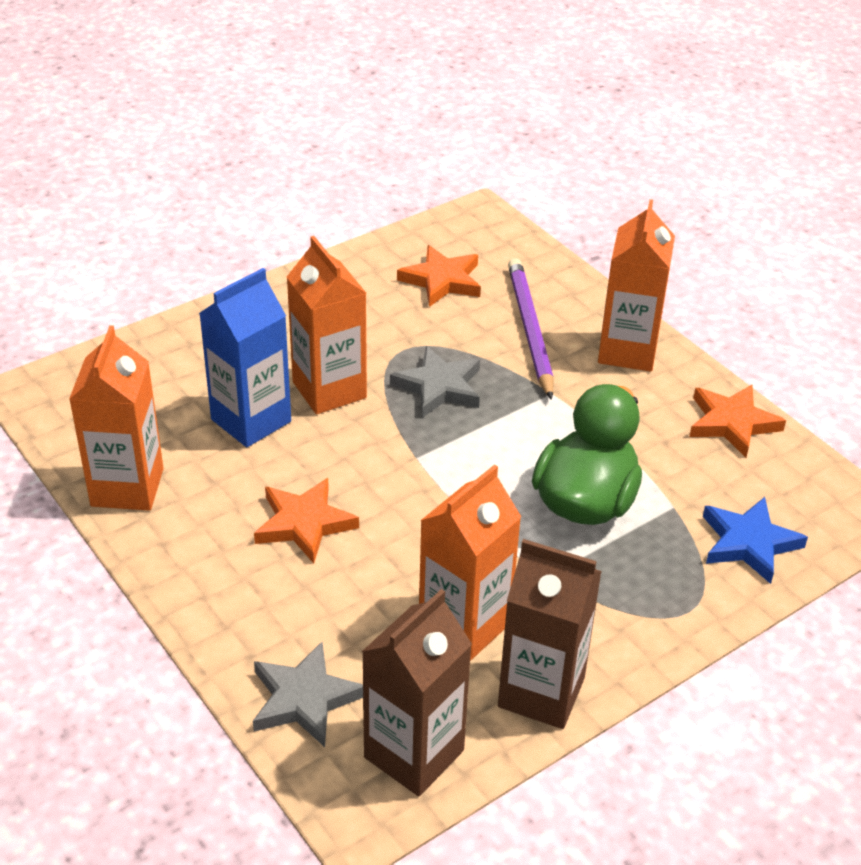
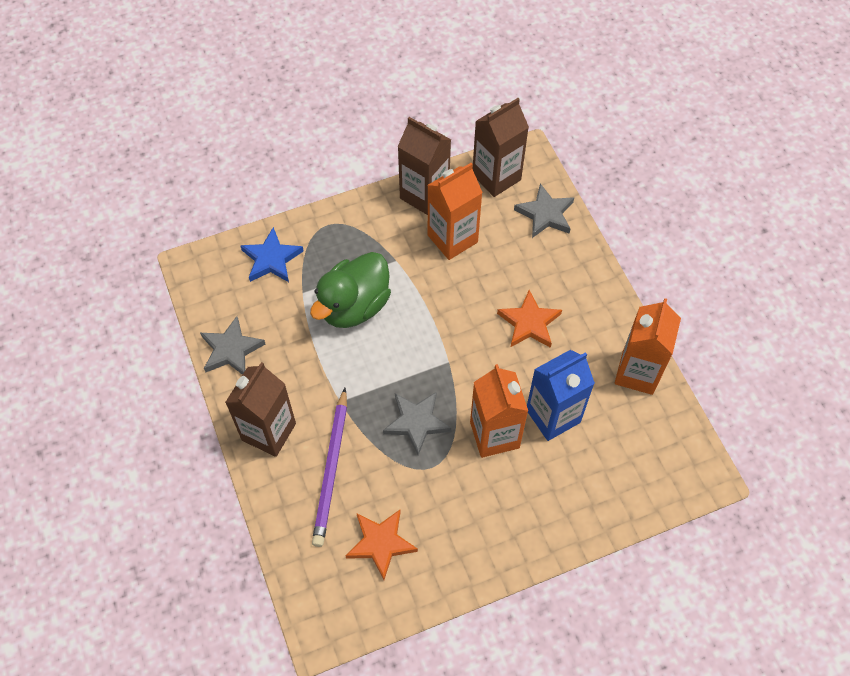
camera: 165 degrees left, 20 degrees up
(627, 351) = (269, 432): orange carton -> brown carton
(732, 423) = (231, 349): orange star -> grey star

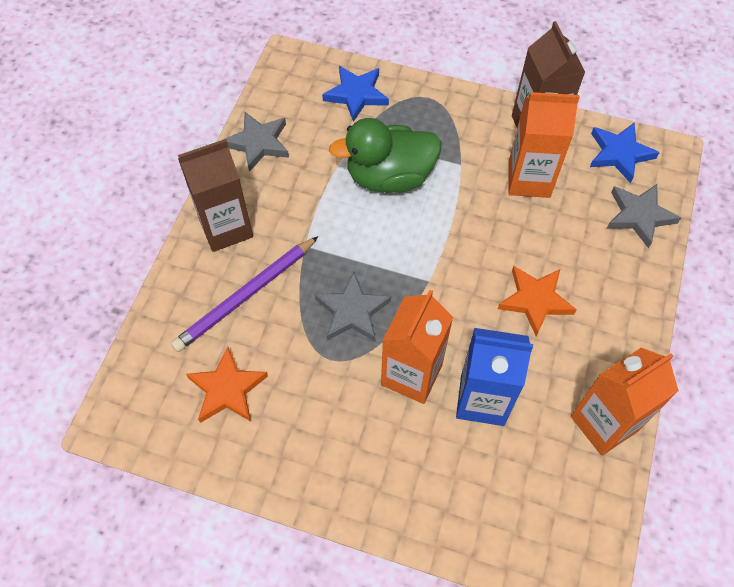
camera: 40 degrees right, 0 degrees up
(496, 177) = (619, 154): brown carton -> blue star

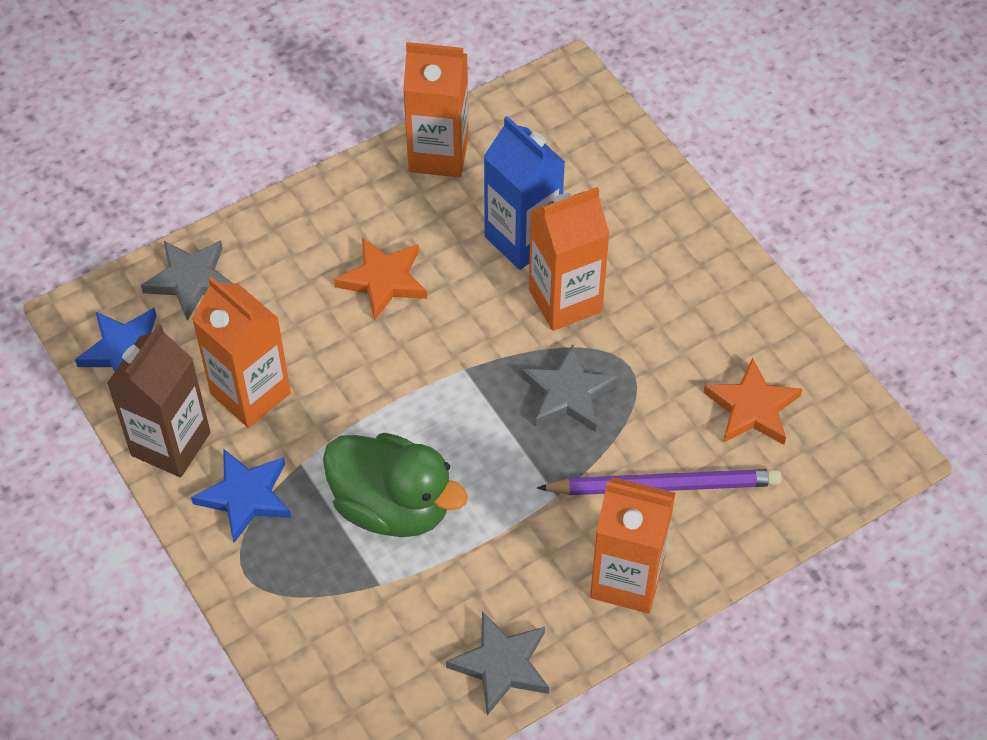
camera: 140 degrees left, 5 degrees down
(226, 228) = (627, 579): brown carton -> orange carton
(356, 95) = (323, 644): blue star -> blue star (245, 496)

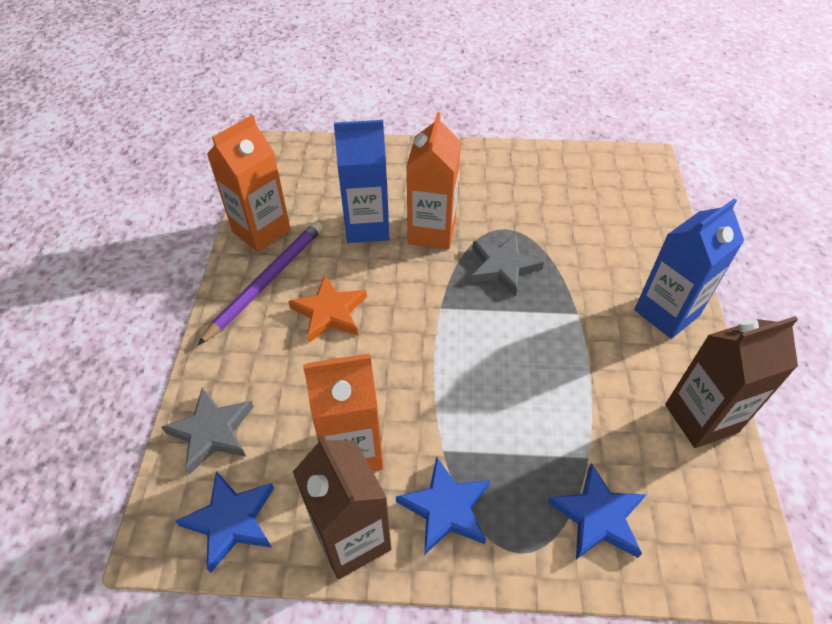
camera: 55 degrees left, 5 degrees down
(322, 619) = (598, 516): none -> blue star
(392, 506) = (524, 411): green duck -> none
(501, 665) = (701, 418): grey star -> brown carton
(627, 579) = (666, 313): orange carton -> blue carton
(664, 485) = (605, 259): purple pencil -> purple pencil (266, 281)
(752, 407) = (576, 194): orange star -> none

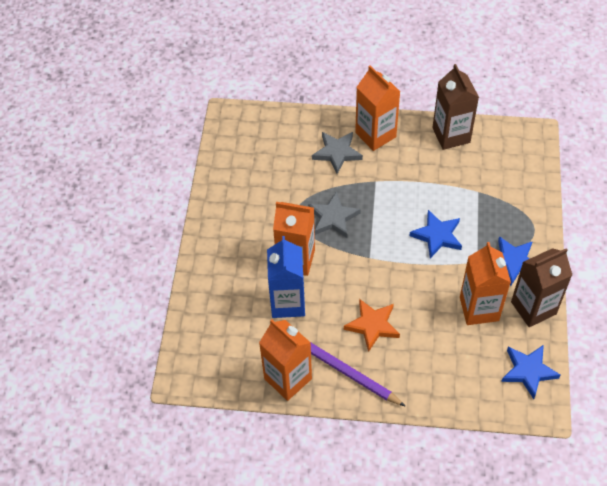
camera: 85 degrees left, 5 degrees up
(212, 432) = (470, 390): grey star -> grey star (337, 153)
(598, 516) = (512, 192): blue star -> blue star (437, 236)
(666, 313) = (375, 135): blue carton -> orange carton

